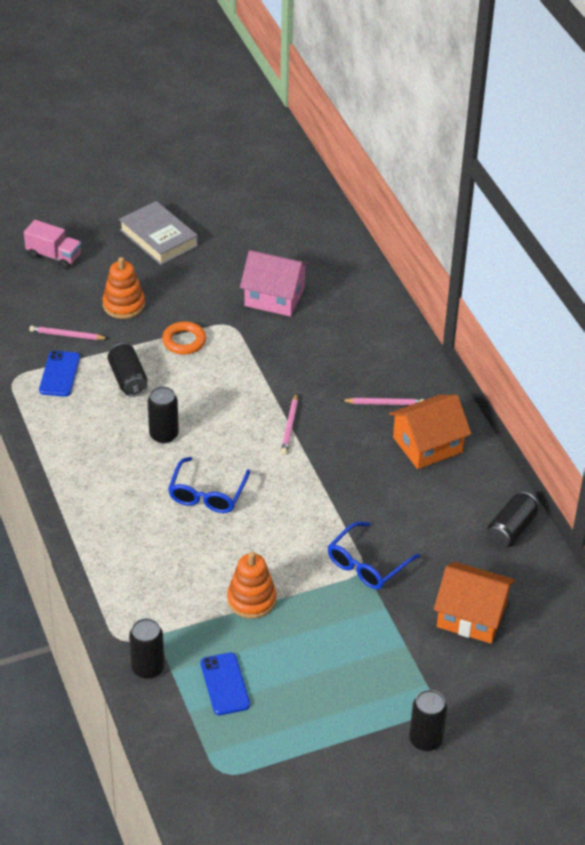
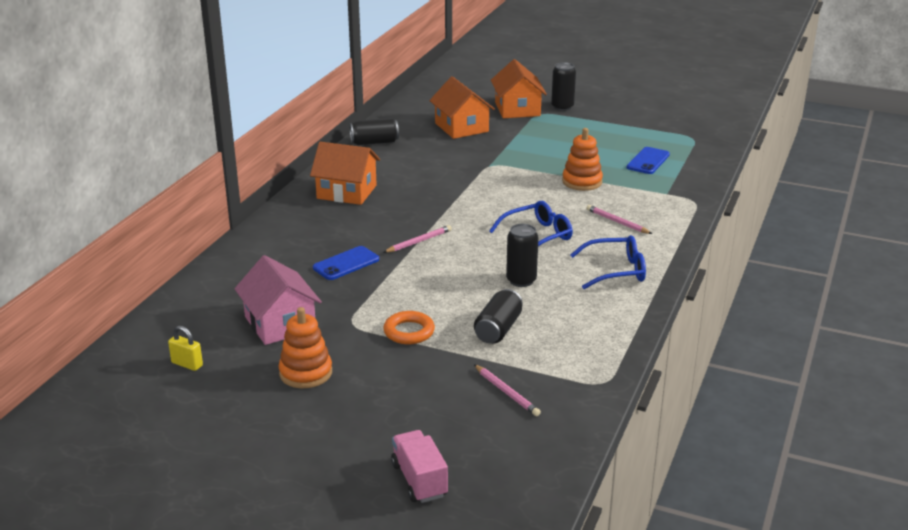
camera: 135 degrees left, 15 degrees down
(59, 374) = (554, 364): blue phone -> blue phone (346, 264)
(123, 305) = (417, 389): orange stacking toy -> orange stacking toy (306, 373)
(148, 668) = (690, 184): black can -> none
(158, 238) = (288, 434): grey book -> none
(282, 239) = (187, 364): none -> yellow padlock
(367, 564) = (485, 165): blue glasses -> blue glasses (615, 271)
(384, 403) = (331, 222): pink pencil -> pink pencil (617, 222)
(465, 697) = (517, 109): none -> orange house

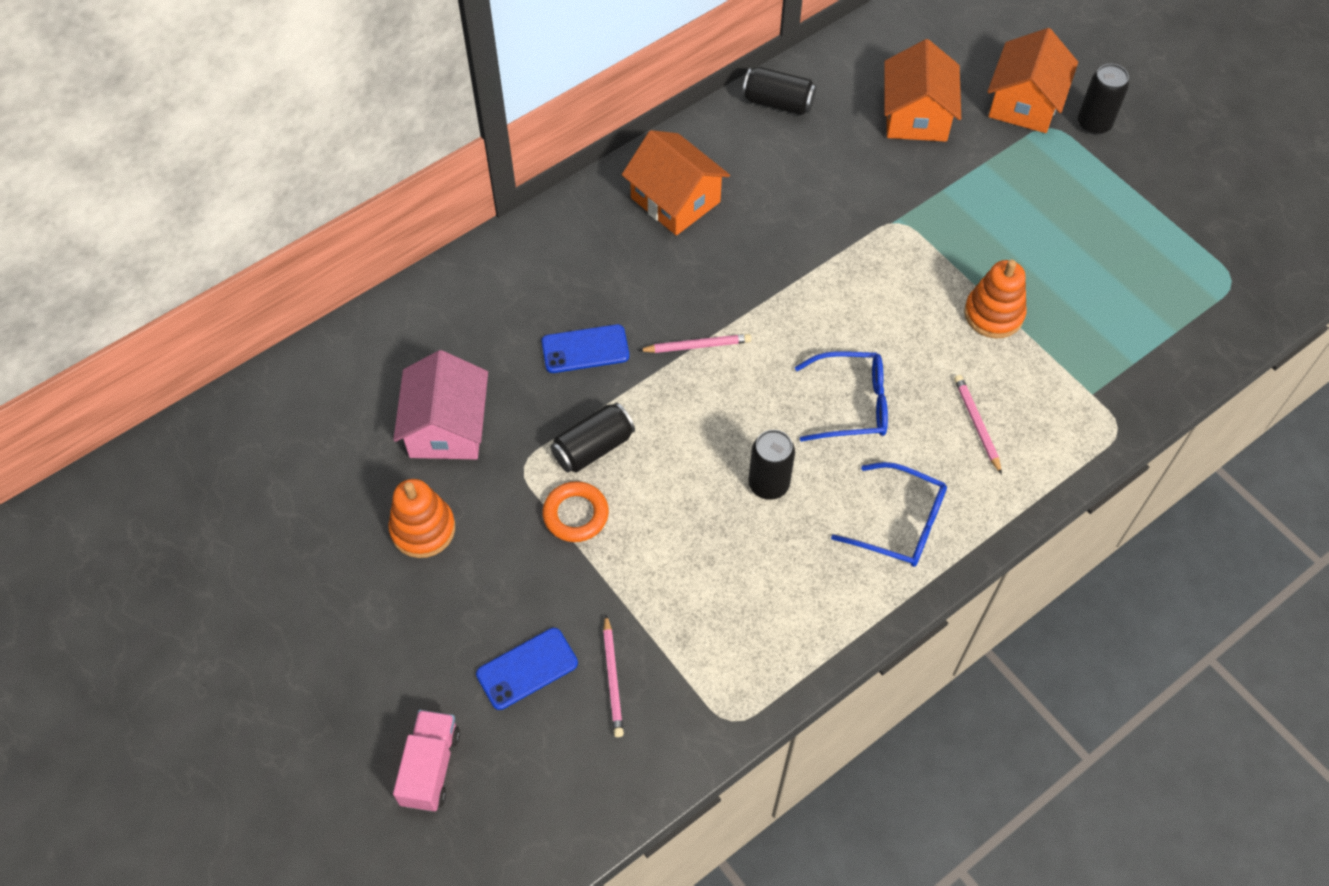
camera: 30 degrees right, 30 degrees up
(187, 364) = (314, 450): yellow padlock -> none
(498, 329) = (678, 562): black can -> black can (593, 447)
(648, 161) = (1122, 308): blue phone -> blue phone (527, 669)

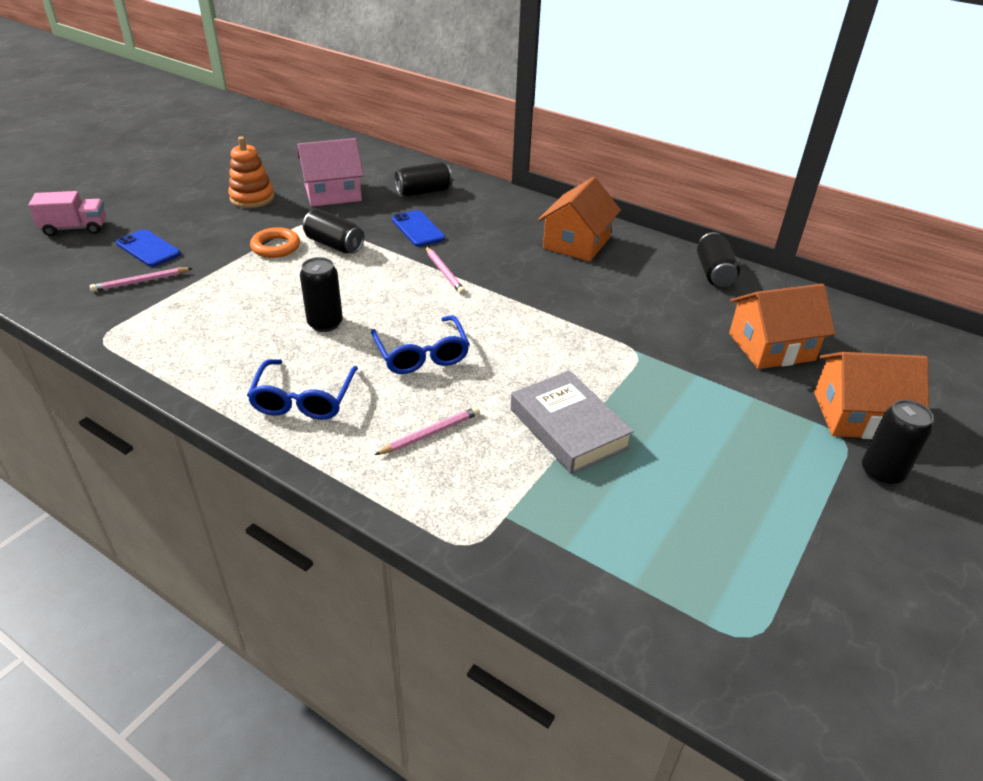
camera: 70 degrees right, 20 degrees down
(485, 320) = (424, 192): none -> black can
(993, 314) = (568, 428): orange stacking toy -> grey book

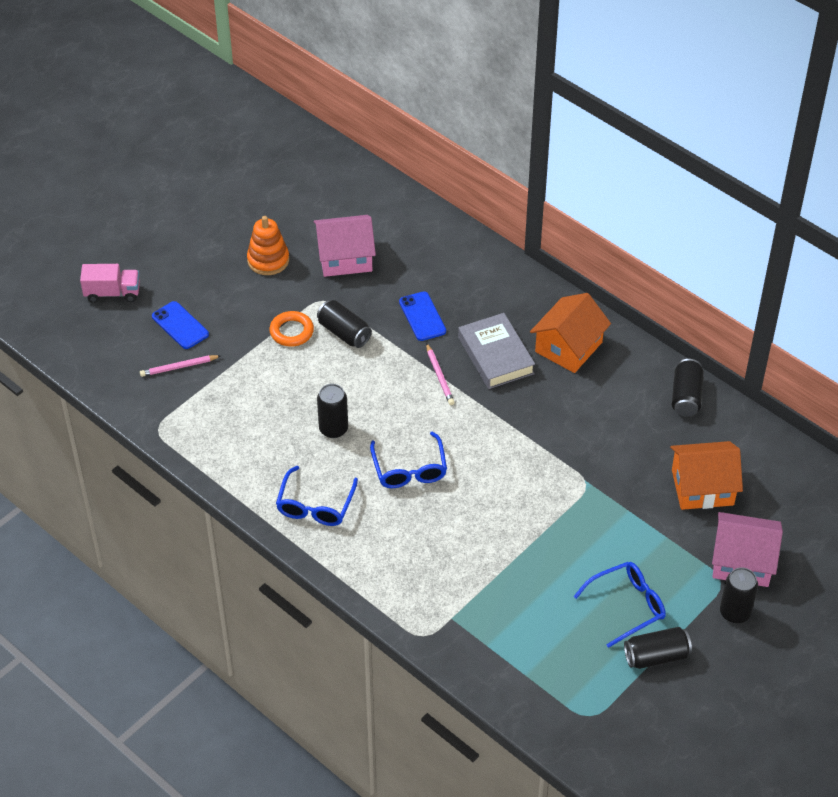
camera: 10 degrees right, 10 degrees up
(424, 192) = (434, 261): black can -> black can (656, 656)
(430, 433) = (408, 545): pink pencil -> none
(568, 428) = (512, 551): grey book -> grey book (495, 355)
(740, 478) = (627, 606): none -> blue glasses
(857, 415) = (742, 561): orange house -> pink house

